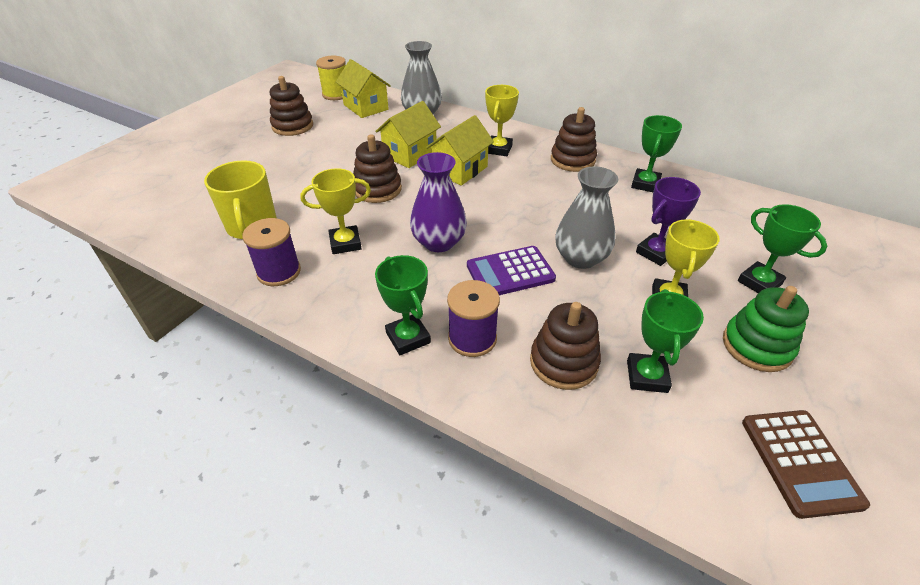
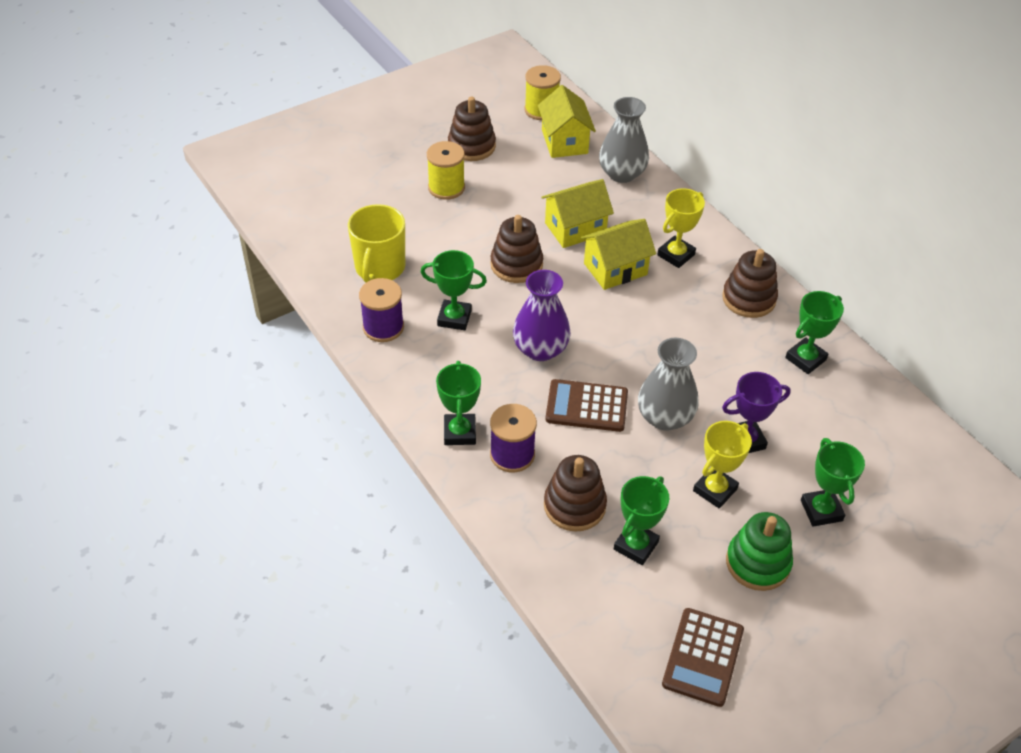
camera: 25 degrees right, 5 degrees up
(285, 156) = (446, 187): none -> yellow spool
(345, 243) = (454, 318): yellow trophy -> green trophy
(510, 272) = (586, 406): purple calculator -> brown calculator

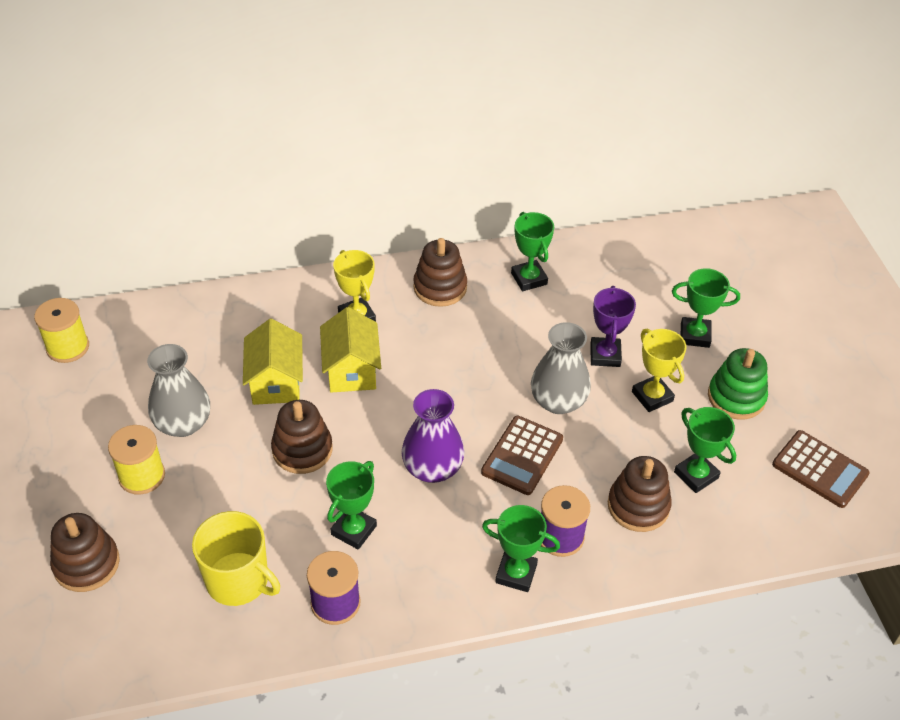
camera: 70 degrees left, 0 degrees up
(471, 146) = (86, 430): brown stacking toy -> brown stacking toy (86, 564)
(564, 141) = (135, 345): yellow house -> none
(622, 173) = (216, 316): grey vase -> grey vase (183, 423)

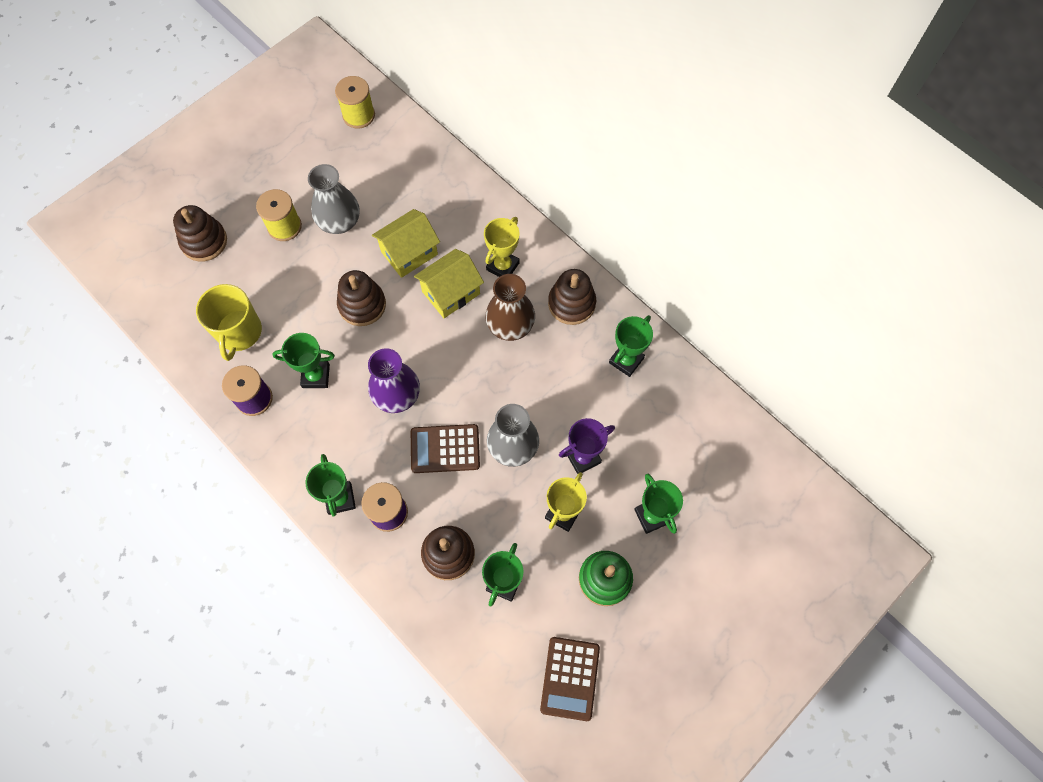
camera: 60 degrees right, 20 degrees up
(426, 342) = (510, 325): none -> brown vase

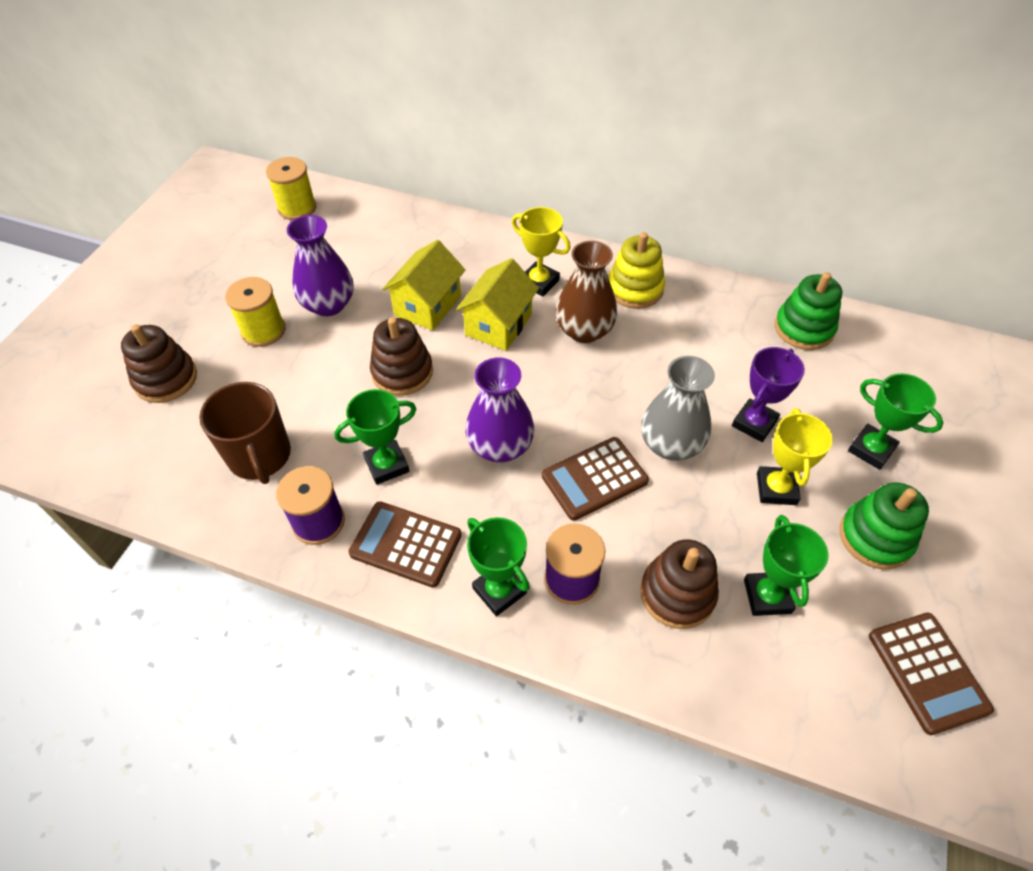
camera: 25 degrees left, 15 degrees down
(239, 332) = (260, 456): yellow mug -> brown mug
(299, 440) = (406, 544): none -> brown calculator
(339, 222) = (328, 304): grey vase -> purple vase
(502, 266) = (539, 282): yellow trophy -> yellow trophy turned 60 degrees counterclockwise
(571, 303) = (635, 289): brown stacking toy -> yellow stacking toy
(626, 360) = (728, 317): green trophy -> none
(677, 396) = (803, 328): none -> green stacking toy

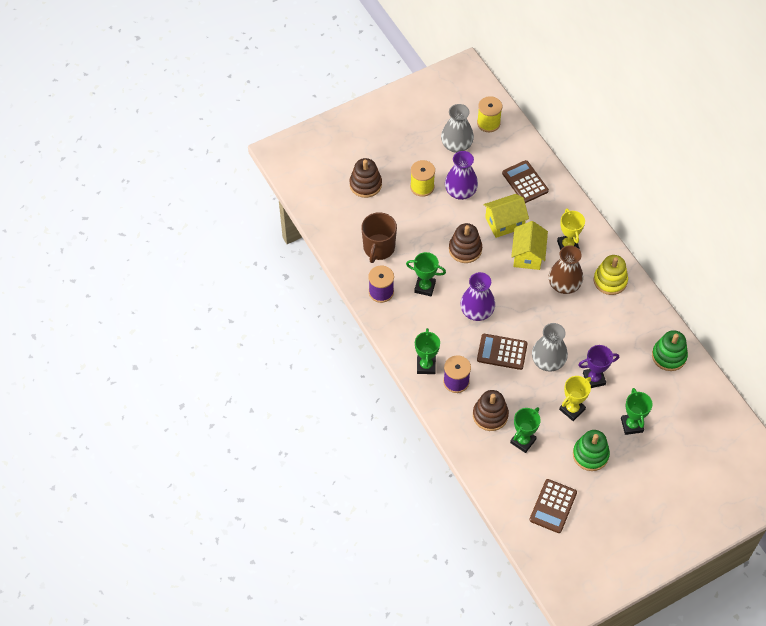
camera: 40 degrees right, 5 degrees up
(273, 254) = (456, 145): none -> grey vase
(406, 544) = (406, 324): brown calculator -> brown calculator (525, 182)
(498, 325) = (527, 255): yellow house -> yellow house turned 60 degrees counterclockwise

